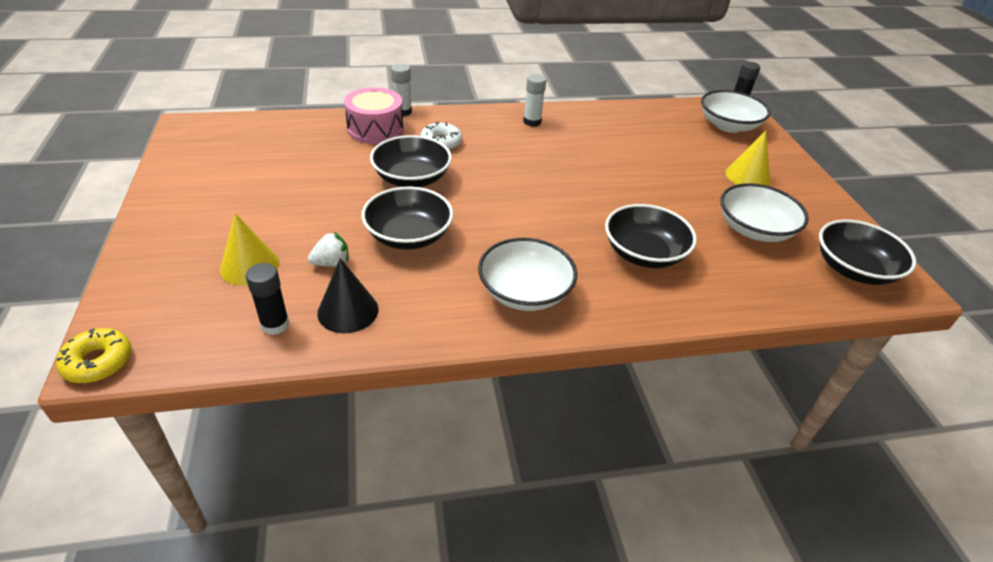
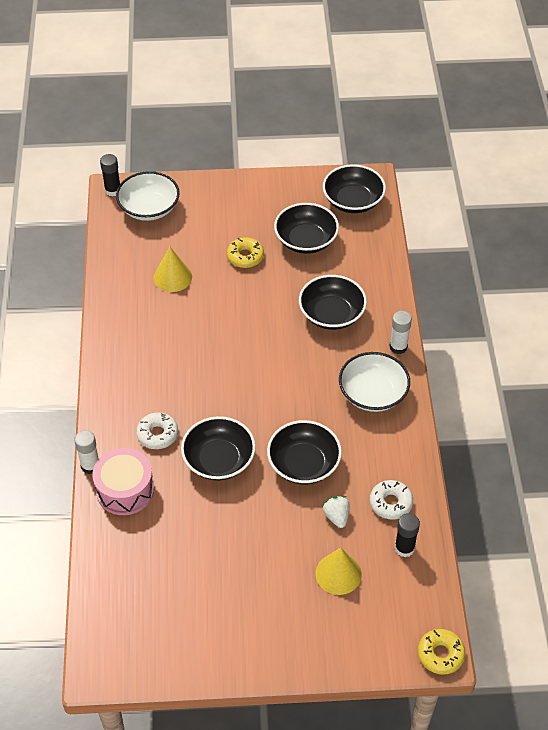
camera: 80 degrees left, 10 degrees up
(348, 311) = (390, 503): black cone -> white donut
(532, 122) = (125, 356): white glue stick -> white glue stick (398, 347)
(699, 186) = (245, 256): none -> yellow donut
(747, 176) = (234, 221): yellow cone -> yellow cone (172, 277)
(754, 229) = (306, 240): white bowl -> black bowl

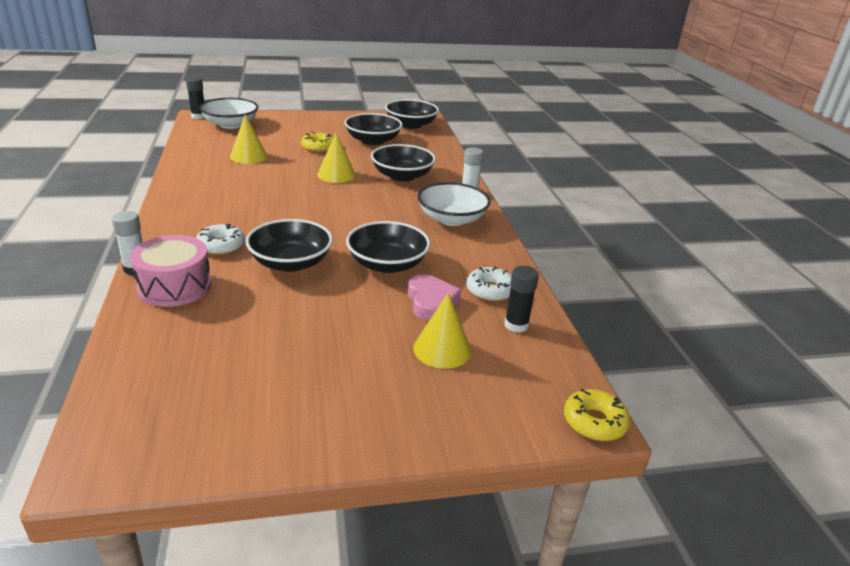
camera: 10 degrees left, 20 degrees down
(263, 312) = (336, 174): none -> yellow cone
(336, 516) = (431, 302): white strawberry -> pink heart

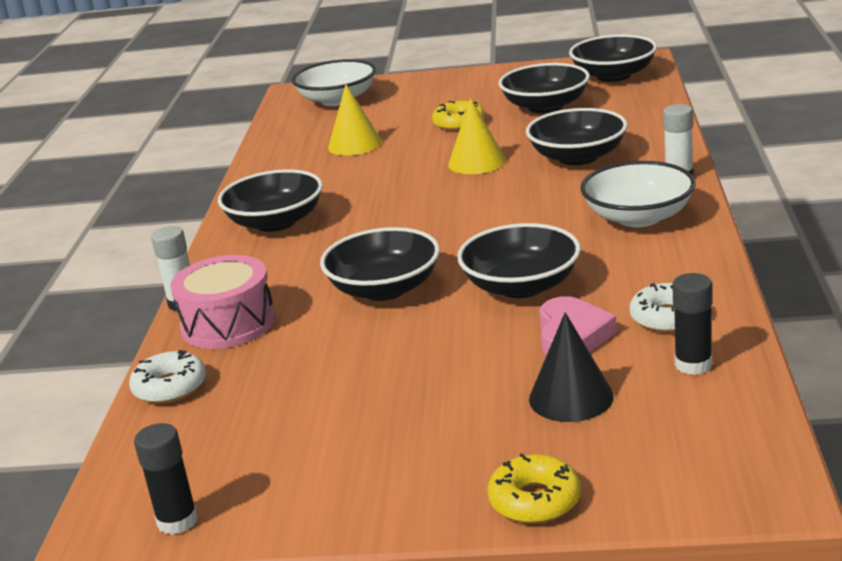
camera: 20 degrees right, 5 degrees down
(198, 116) = (294, 92): black glue stick -> black glue stick (177, 521)
(200, 208) = (275, 222): none -> black bowl
(221, 246) = (295, 270): white donut -> white donut (170, 387)
(442, 349) = (571, 397): yellow cone -> black cone
(594, 422) = (770, 492): yellow donut -> yellow donut (534, 500)

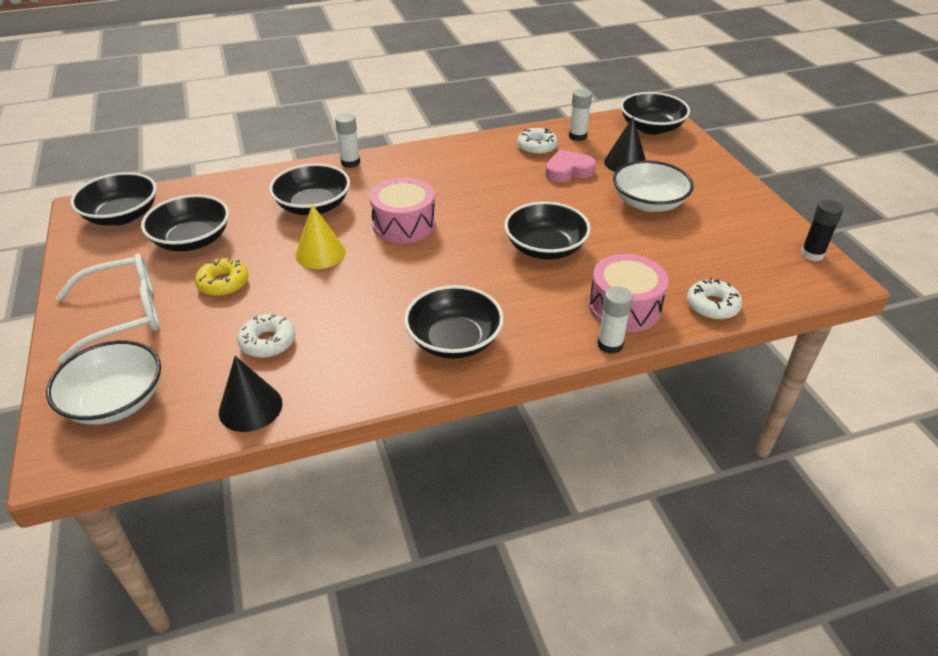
camera: 115 degrees left, 15 degrees up
(282, 142) = (250, 407): none -> black cone
(354, 144) = (268, 342): yellow cone -> white donut
(444, 92) = (122, 315): none -> white glasses
(502, 205) = (404, 224): none -> pink drum
(521, 286) = (520, 196): black bowl -> black bowl (651, 128)
(534, 500) = (707, 159): yellow donut -> none
(638, 217) = (416, 169): white bowl -> white bowl (648, 203)
(693, 364) = (577, 136): black glue stick -> white glue stick

